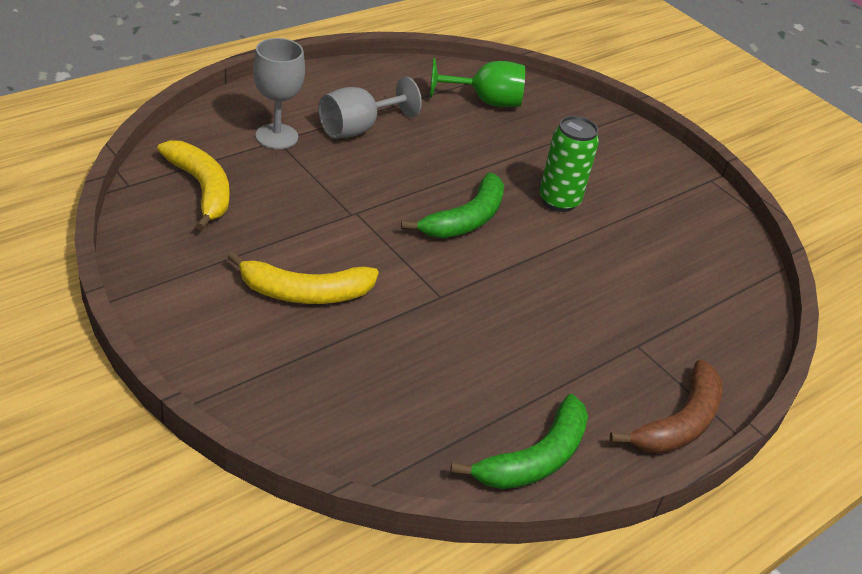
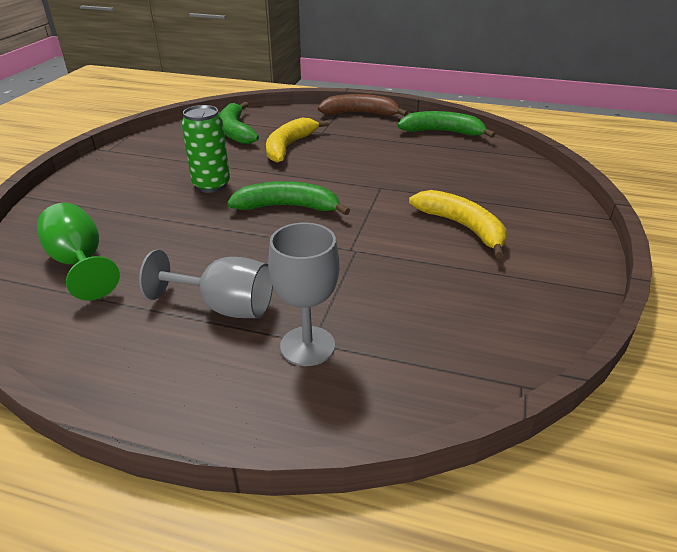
camera: 120 degrees left, 5 degrees down
(202, 189) = (450, 336): yellow banana -> yellow banana (289, 146)
(699, 279) = (235, 131): none -> green banana

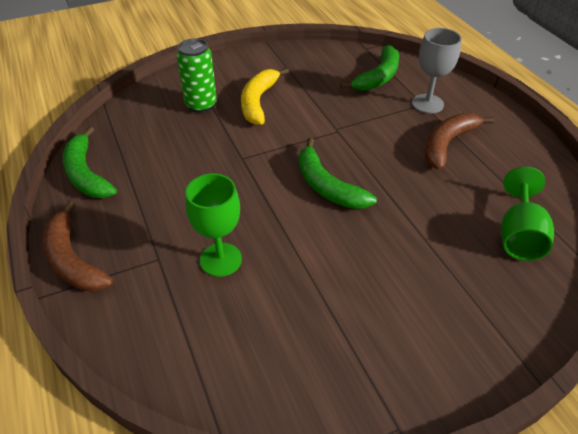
camera: 130 degrees left, 10 degrees up
(211, 185) = (352, 255): green can -> green can (201, 105)
(225, 307) = (447, 144): grey goblet -> brown banana
(235, 131) = (224, 339): green banana -> green banana (378, 77)
(289, 146) = (220, 259): yellow banana -> green goblet

